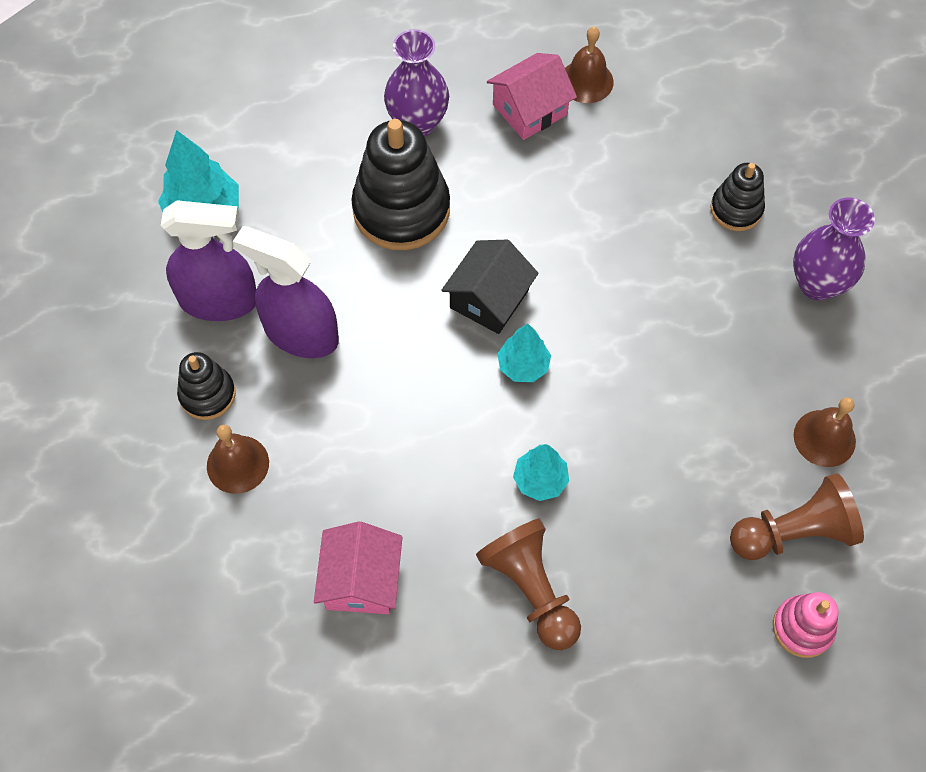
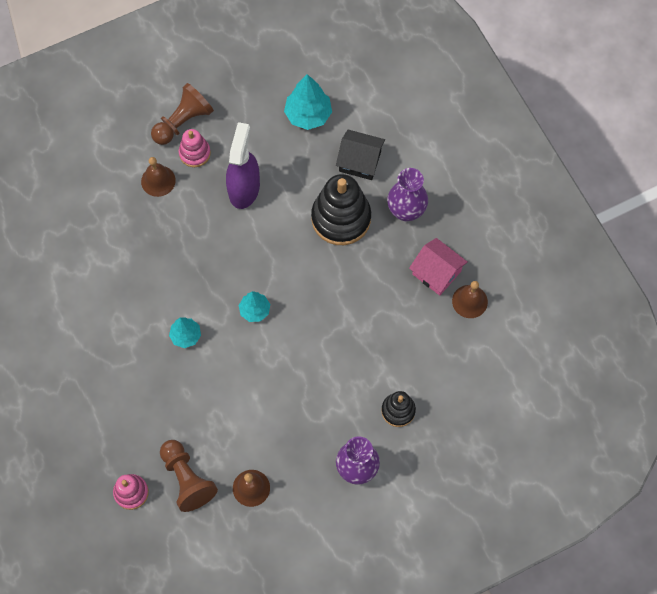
camera: 75 degrees right, 5 degrees up
(207, 394) = (195, 153): black stacking toy -> pink stacking toy
(219, 300) = (253, 140): purple spray bottle -> none
(361, 580) = (107, 260): pink house -> none
(489, 299) = (294, 281): black house -> black house (360, 161)
(531, 589) = (121, 345): brown pawn -> brown pawn (183, 122)

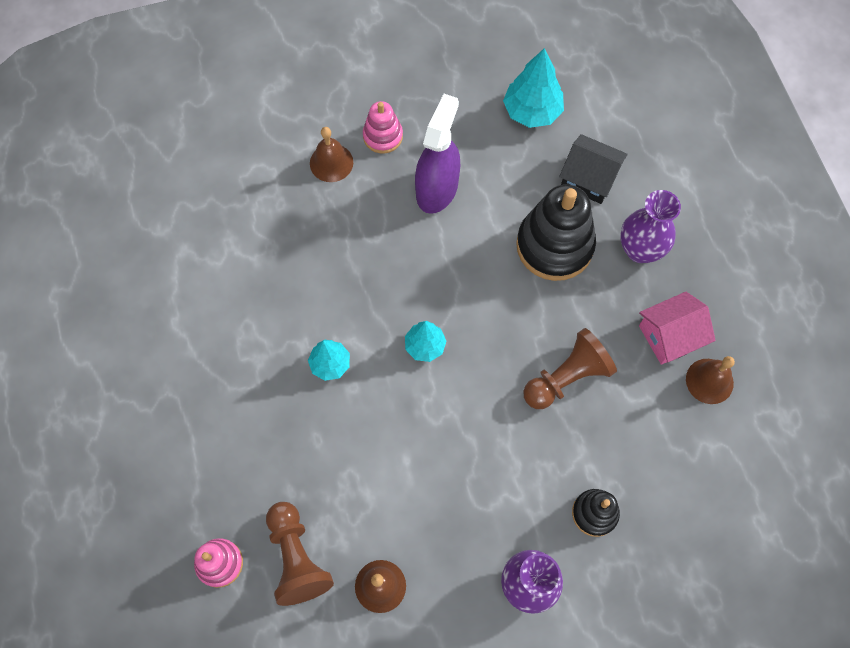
camera: 10 degrees right, 0 degrees up
(183, 122) = (375, 96): brown pawn -> brown pawn (567, 377)
(436, 272) = (670, 336): pink house -> pink house turned 75 degrees counterclockwise

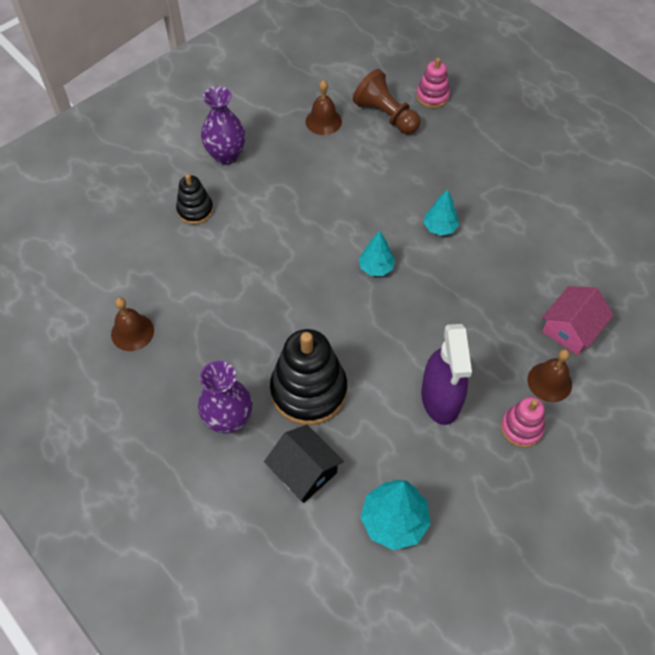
camera: 155 degrees right, 10 degrees down
(567, 377) = (252, 289): brown pawn -> none
(589, 178) = (304, 471): black house -> black house turned 45 degrees clockwise
(670, 336) = (177, 355): pink house -> pink house (571, 329)

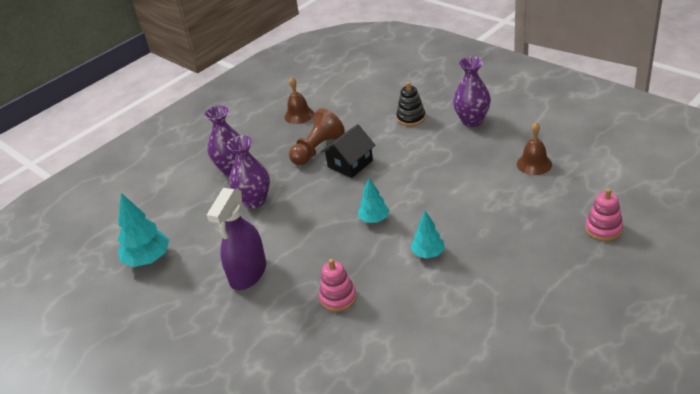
camera: 90 degrees right, 20 degrees down
(304, 471) = (191, 209): black house -> black house (350, 164)
(308, 391) = (254, 201): black stacking toy -> purple vase
(386, 115) = (559, 200): brown pawn -> brown pawn (317, 149)
(441, 398) = (248, 273): purple spray bottle -> purple spray bottle turned 60 degrees counterclockwise
(521, 428) = (219, 327): pink stacking toy -> pink stacking toy (338, 298)
(549, 382) = (265, 345): brown bell -> none
(571, 329) = (324, 358): pink house -> none

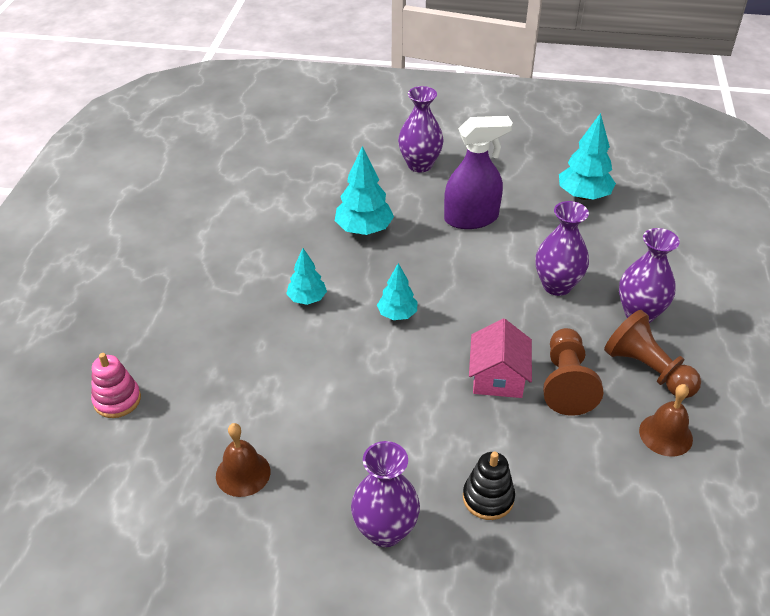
camera: 140 degrees right, 5 degrees up
(227, 350) = (420, 165): none -> purple vase
(248, 273) = (471, 218): purple spray bottle -> purple spray bottle turned 90 degrees clockwise
(268, 141) = (647, 370): none -> brown pawn
(338, 298) = (364, 229): pink stacking toy -> turquoise tree
(350, 164) = (498, 377): black house -> pink house

